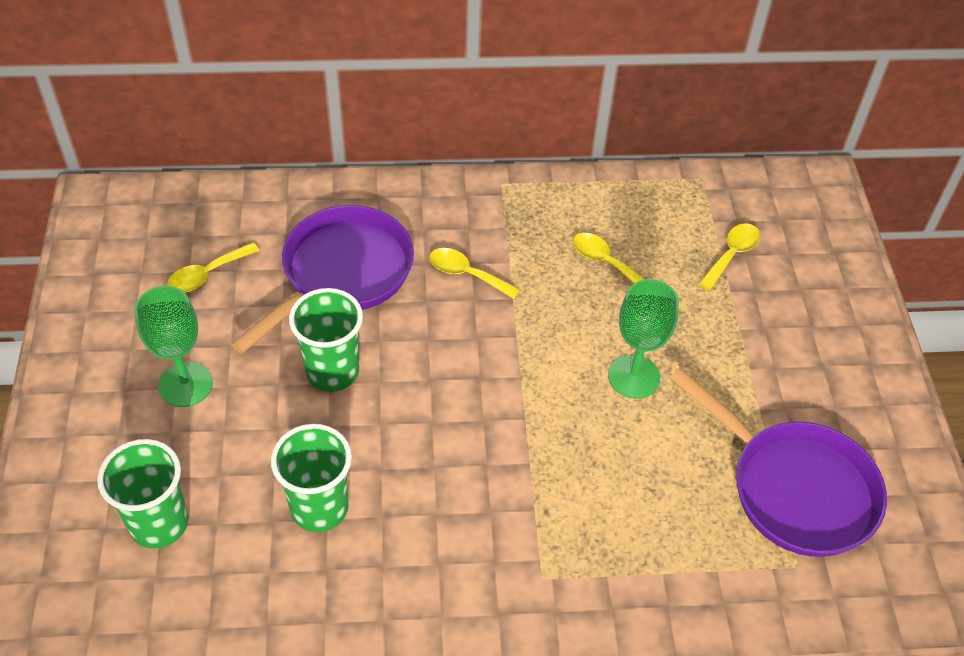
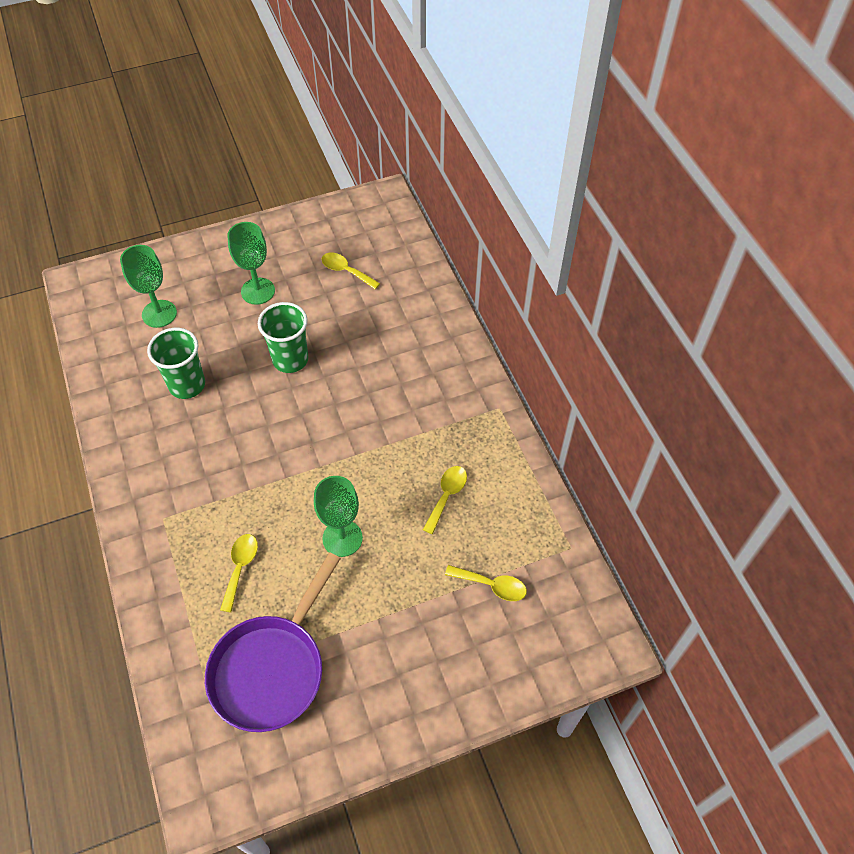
camera: 75 degrees right, 5 degrees up
(159, 523) = (159, 314): green cup -> green goblet
(342, 274) = (373, 339): purple pan -> none
(466, 274) = (400, 410): yellow spoon -> yellow spoon (240, 568)

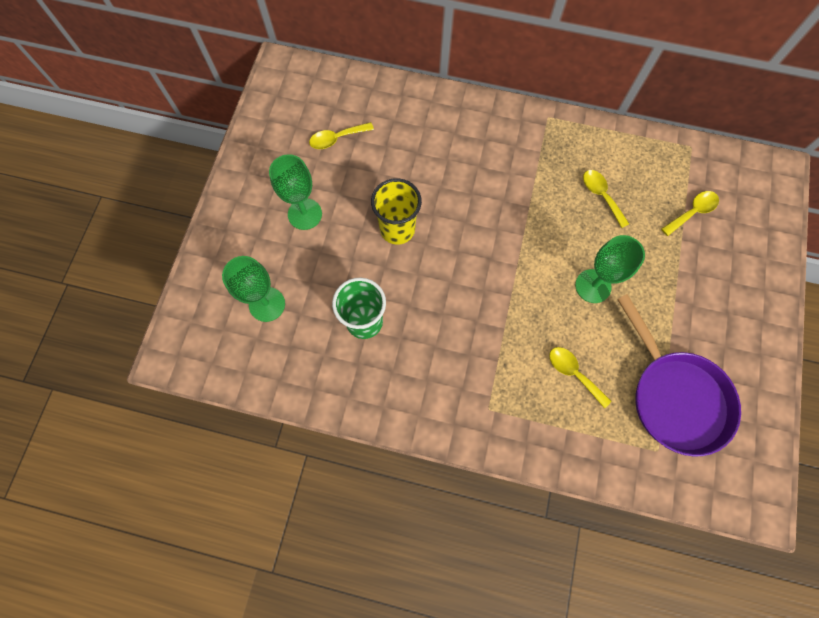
camera: 55 degrees left, 15 degrees up
(290, 359) = (397, 229): green cup -> yellow cup

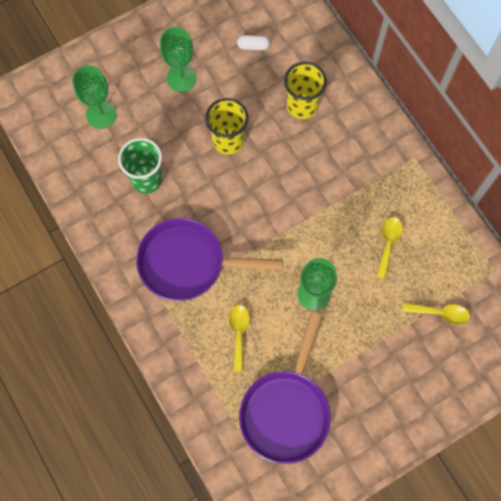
camera: 45 degrees right, 0 degrees up
(337, 139) = (253, 46): yellow spoon -> white capsule
(425, 151) = (302, 106): none -> yellow cup
(472, 357) = (187, 263): none -> purple pan

